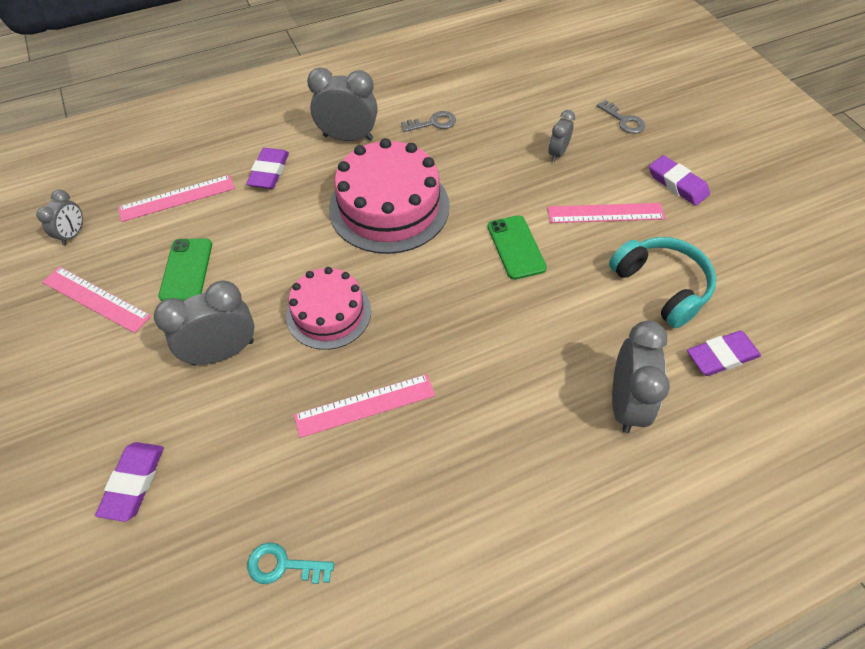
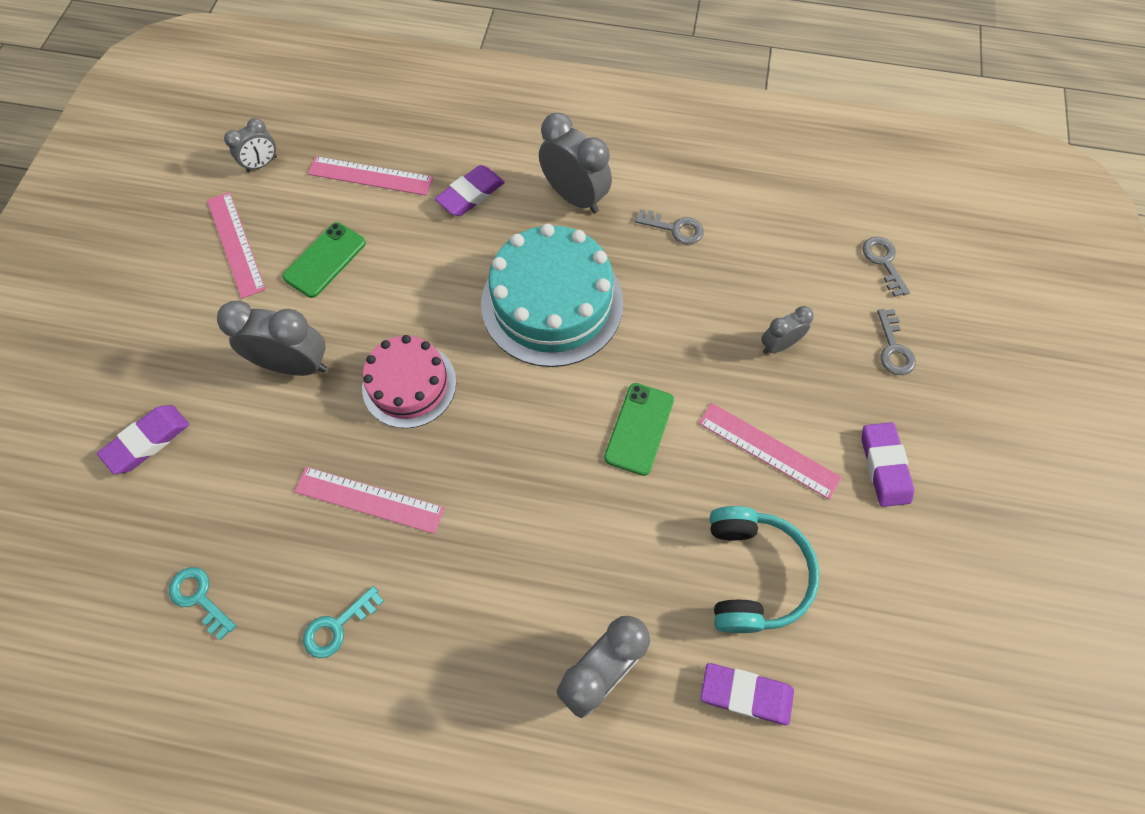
camera: 35 degrees right, 10 degrees up
(389, 207) = (552, 303): pink cake -> turquoise cake
(417, 506) = (337, 626): none -> turquoise key
(575, 79) = (883, 262): none -> grey key

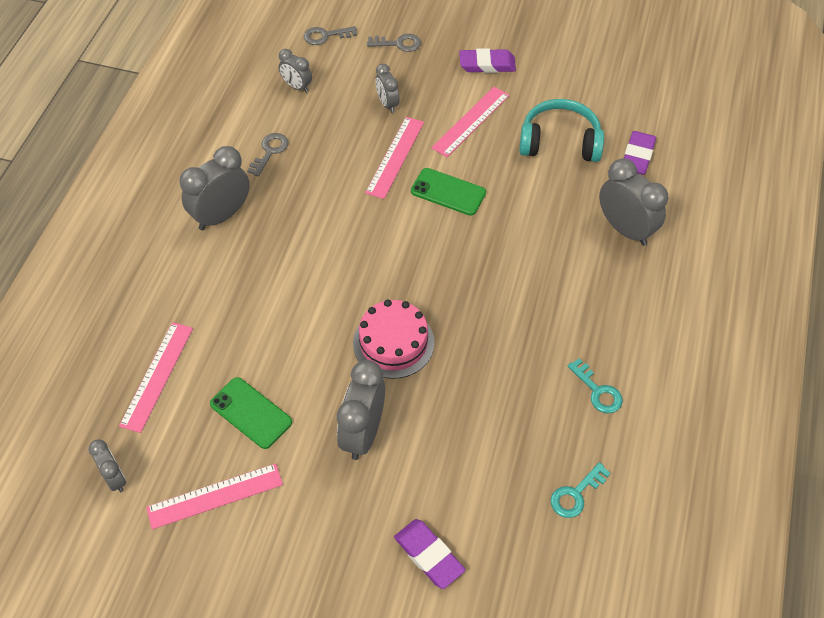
camera: 85 degrees left, 10 degrees down
(369, 499) = (495, 371): pink ruler -> pink ruler (395, 157)
(471, 194) = (200, 293): purple eraser -> none
(552, 303) = (328, 239): turquoise cake -> none
(785, 242) = (297, 86): none -> grey clock

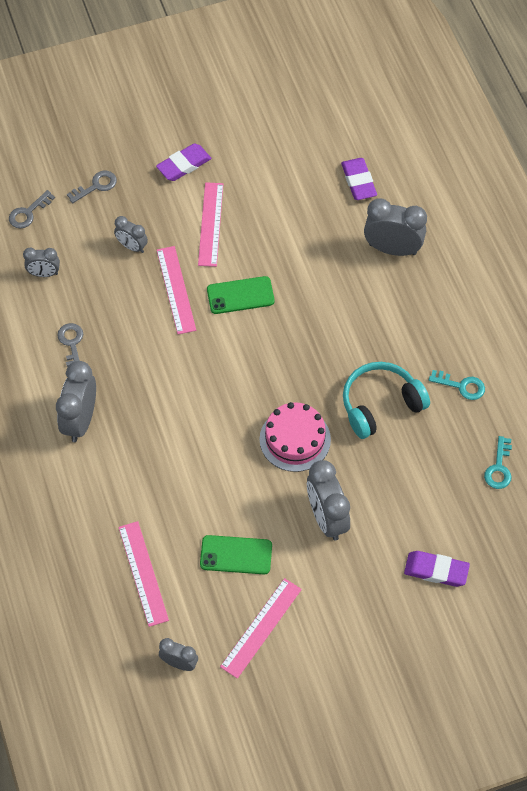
camera: 35 degrees left, 5 degrees up
(559, 142) = (292, 203): turquoise headphones -> turquoise headphones (380, 405)

